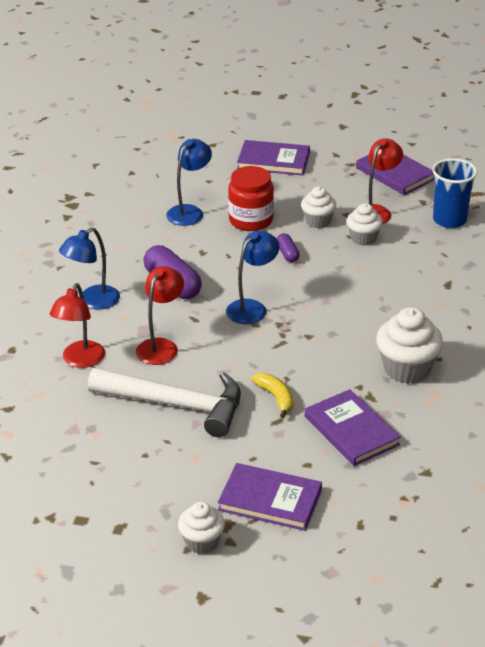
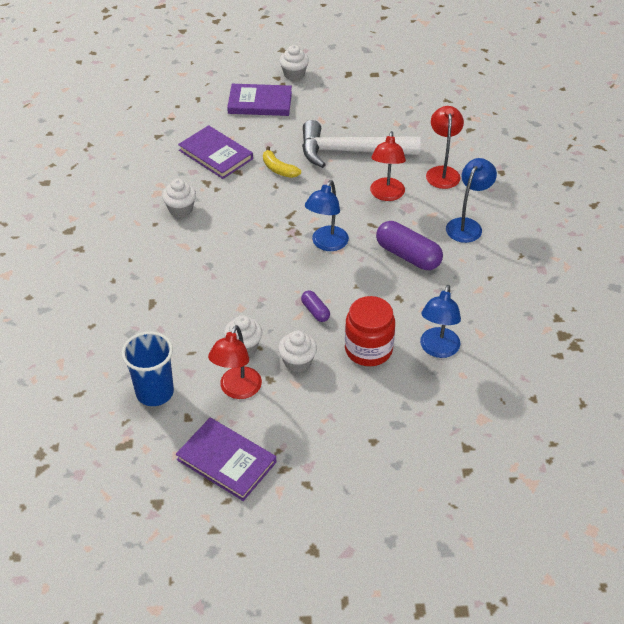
camera: 165 degrees right, 10 degrees up
(273, 161) = (379, 454): purple book -> none
(407, 369) = (180, 209): white cupcake -> white cupcake, size x0.62

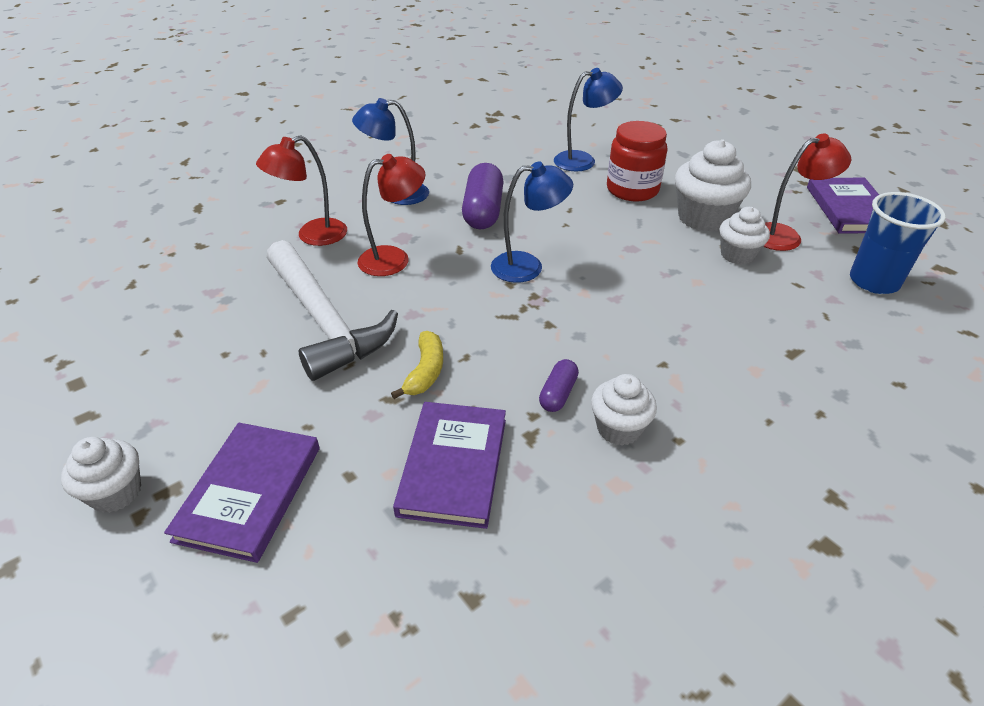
camera: 125 degrees left, 5 degrees down
(260, 102) = (249, 492): purple book -> purple book turned 45 degrees clockwise
(297, 362) = (703, 218): white cupcake -> white cupcake, size x1.62
(315, 311) = (631, 233): purple capsule -> purple capsule (558, 394)

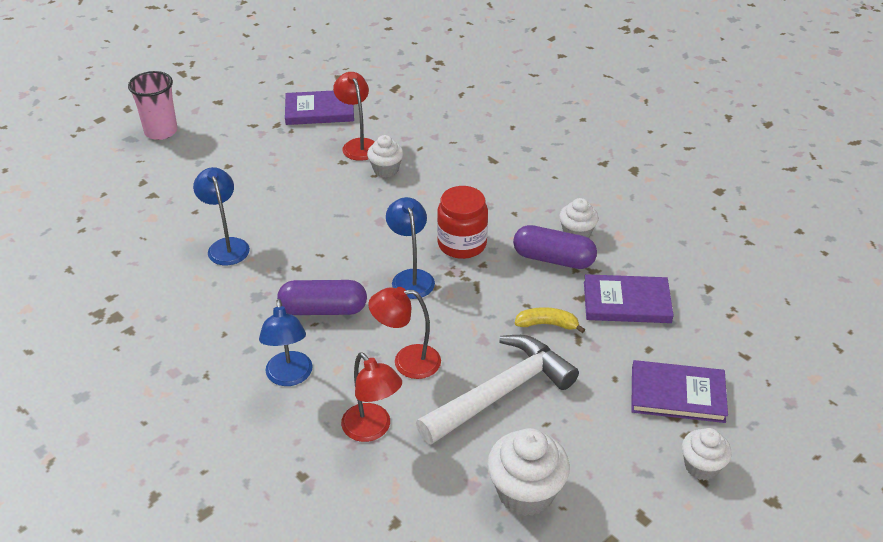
camera: 95 degrees left, 0 degrees up
(394, 258) = (407, 362): red lamp -> red lamp turned 60 degrees counterclockwise
(558, 394) = (553, 259): purple capsule -> purple capsule, size x1.93
(632, 190) = (286, 216): red jar -> red jar (462, 244)
(703, 218) = (333, 181): white cupcake -> white cupcake (525, 492)
(762, 123) = (161, 131): none -> pink cup
(874, 281) = (413, 117): blue cup -> none

